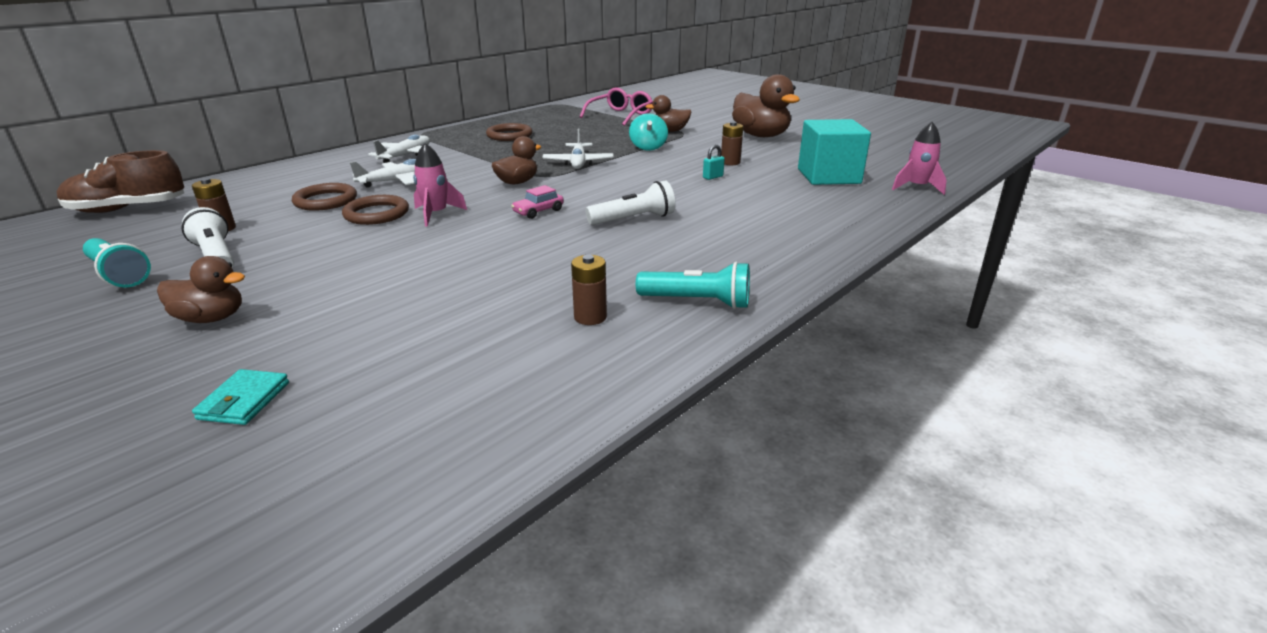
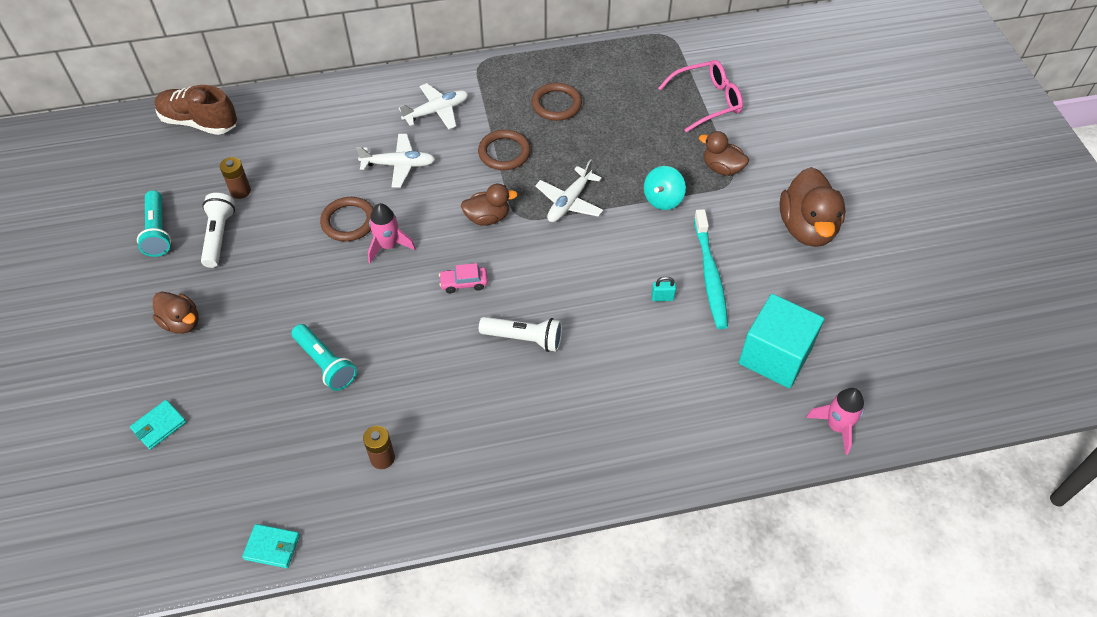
camera: 35 degrees right, 25 degrees up
(326, 201) = (328, 177): brown ring -> brown ring (504, 152)
(535, 429) = (272, 547): none -> turquoise wallet
(697, 302) = (463, 484): turquoise flashlight -> turquoise flashlight (325, 364)
(730, 162) = (710, 275): brown battery -> turquoise toothbrush

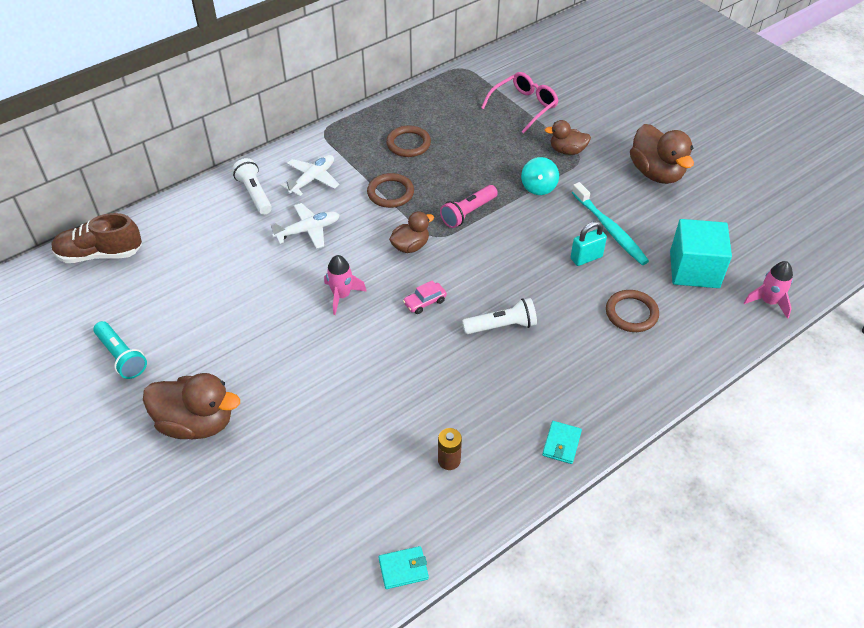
camera: 25 degrees left, 5 degrees down
(159, 426) = (234, 515): turquoise wallet -> turquoise wallet (561, 444)
(182, 322) = (196, 423): brown duck -> brown duck, size x1.70
(219, 236) = (183, 340): white flashlight -> white flashlight (254, 194)
(240, 191) = (178, 297): brown battery -> none
(325, 364) = (350, 407): turquoise flashlight -> none
(349, 221) = (294, 288): brown ring -> brown ring (631, 313)
(569, 202) = (468, 213): white plane -> pink flashlight
(662, 297) = (586, 257): turquoise padlock -> turquoise padlock, size x1.65

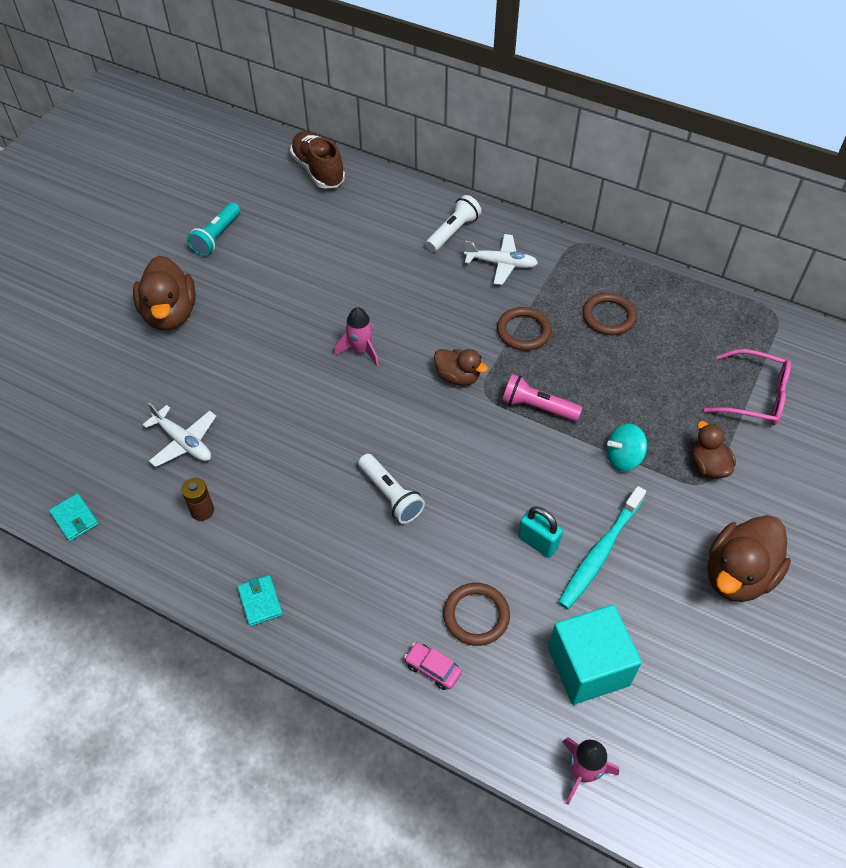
camera: 65 degrees right, 5 degrees up
(308, 230) = (430, 290): white plane -> white plane (184, 442)
(425, 302) = (388, 418): pink car -> pink car (432, 668)
(561, 444) = (260, 601): turquoise wallet -> turquoise wallet turned 75 degrees clockwise

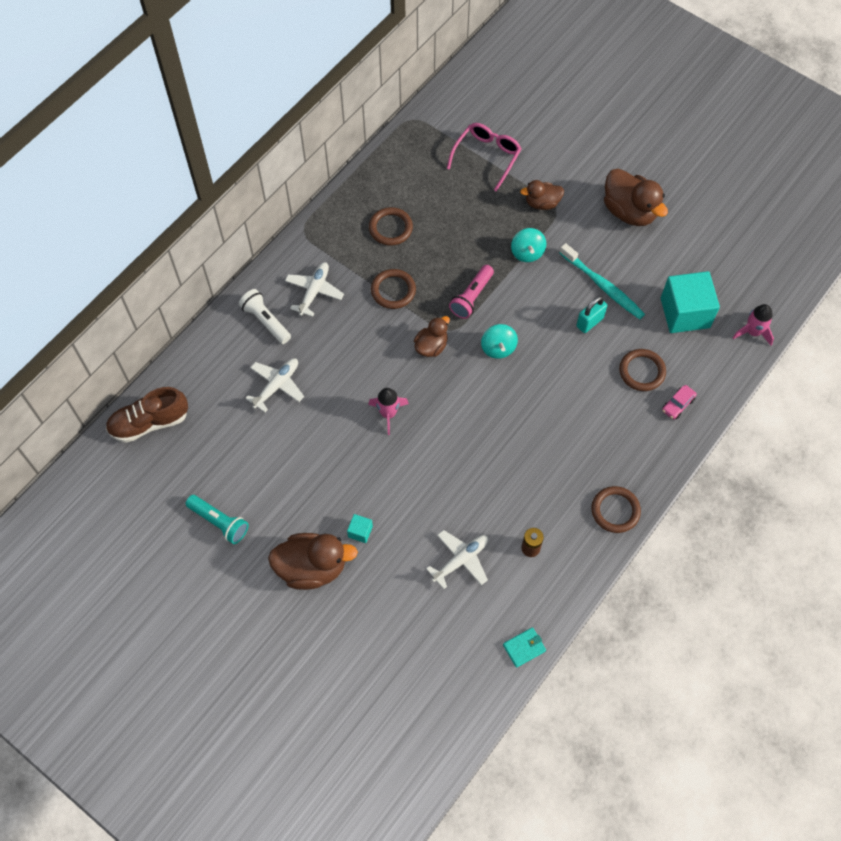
camera: 80 degrees left, 10 degrees up
(213, 347) = (360, 531): none -> turquoise cube
(260, 601) = (615, 510): turquoise wallet -> brown ring
(377, 253) = (277, 385): none -> white plane
(390, 495) = (536, 411): white flashlight -> none
(472, 444) = (498, 348): none -> turquoise spinning top

